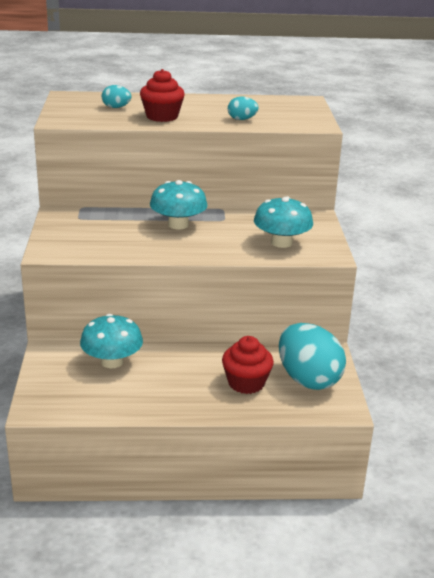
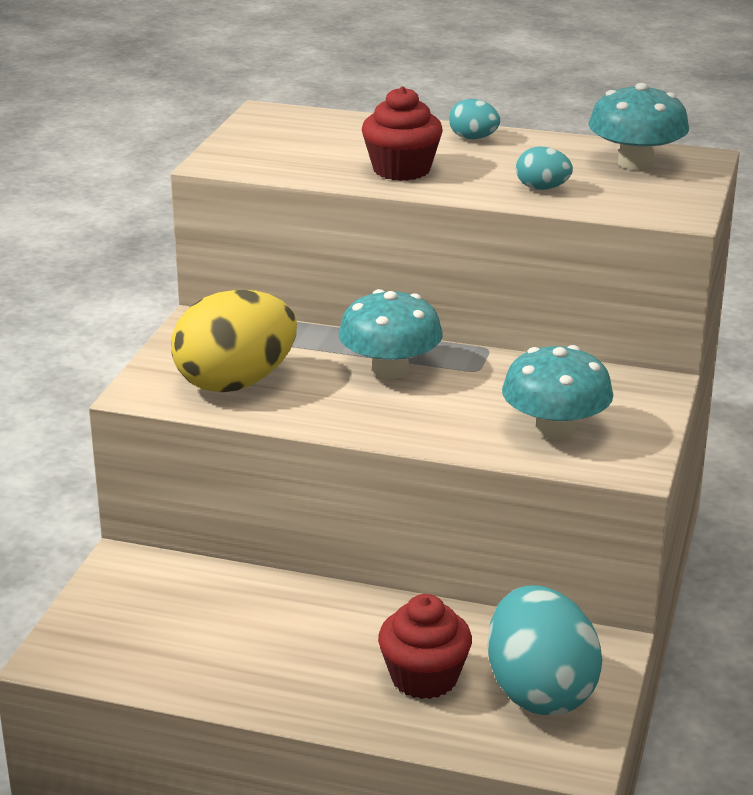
camera: 20 degrees right, 0 degrees up
(98, 241) = (236, 383): none -> yellow egg
(112, 361) = (217, 597): turquoise mushroom -> turquoise mushroom (635, 163)
(116, 107) = (334, 144): turquoise egg -> turquoise egg (473, 138)

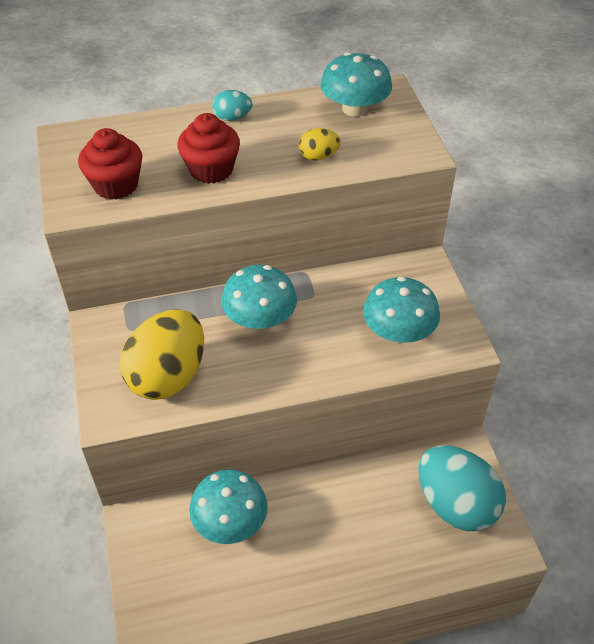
camera: 30 degrees left, 20 degrees up
(233, 601) = (230, 521): none -> turquoise mushroom
(424, 678) = (386, 527): red cupcake -> red cupcake (116, 185)
(542, 188) = (318, 156): turquoise egg -> yellow egg

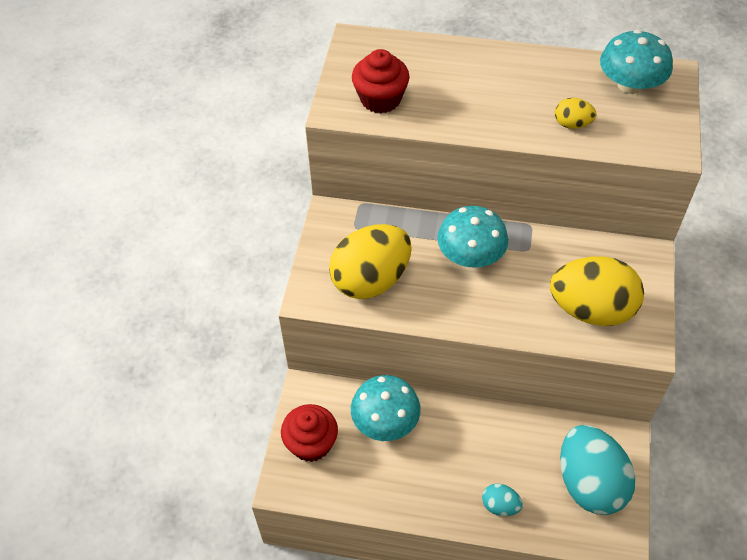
camera: 25 degrees right, 5 degrees up
(211, 169) = (468, 108): red cupcake -> red cupcake (311, 443)
(232, 118) = (510, 62): turquoise egg -> turquoise egg (500, 506)
(398, 331) = (591, 309): turquoise mushroom -> yellow egg

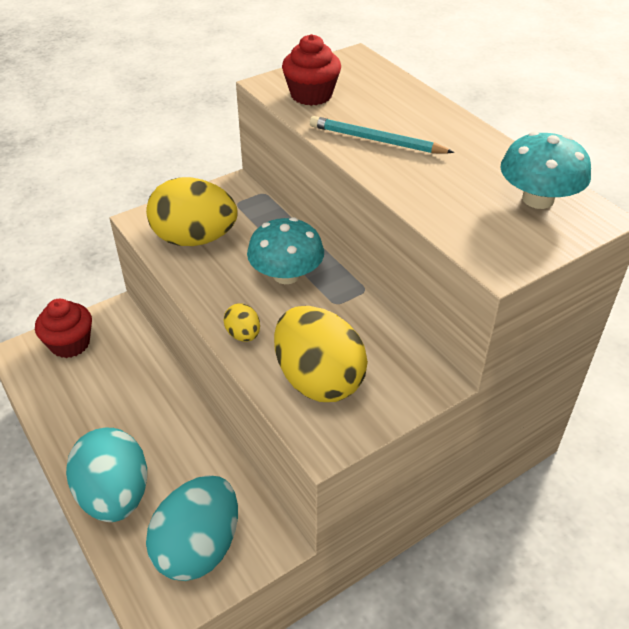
camera: 45 degrees right, 10 degrees down
(385, 421) = (131, 371): turquoise mushroom -> none
(481, 108) = (376, 140): none -> turquoise pencil
(500, 506) = (115, 495): turquoise egg -> turquoise egg, size x2.23
(572, 124) = (434, 192): yellow egg -> yellow egg (243, 335)

